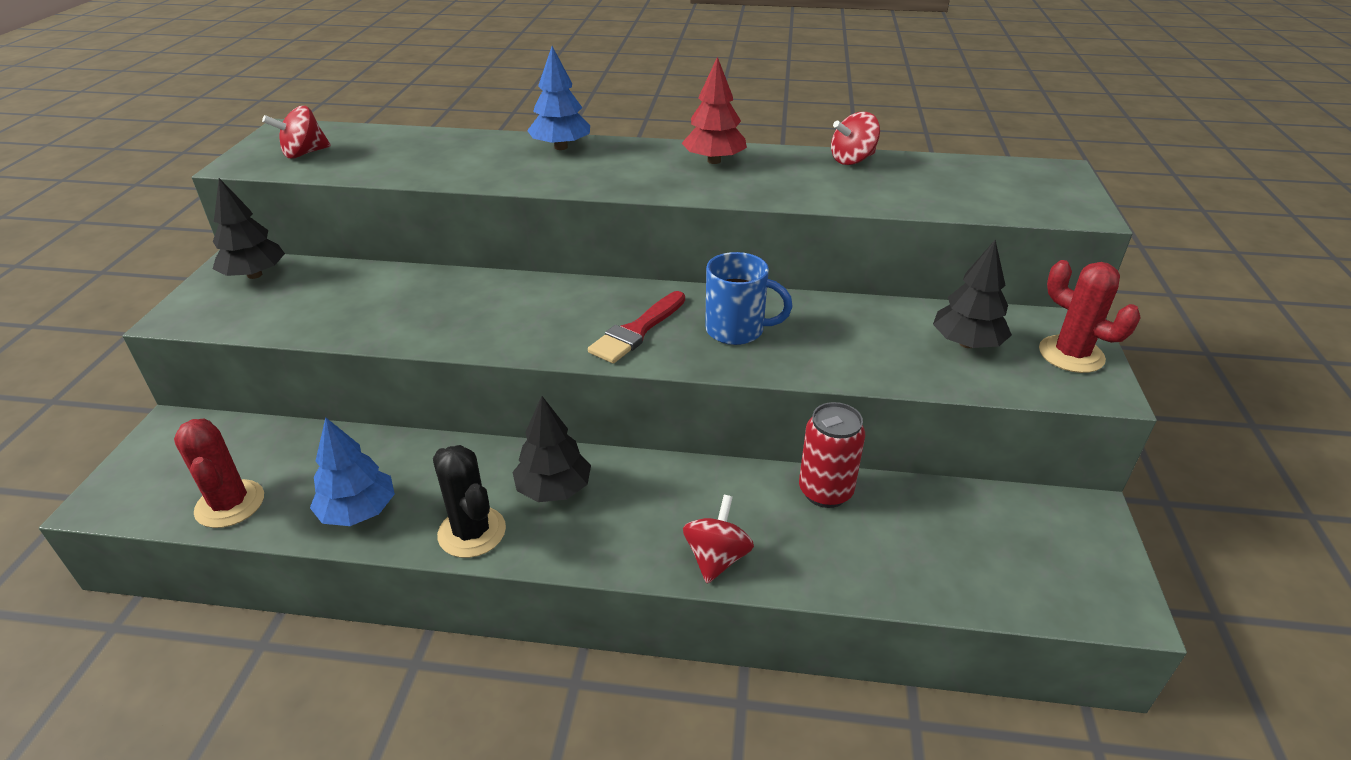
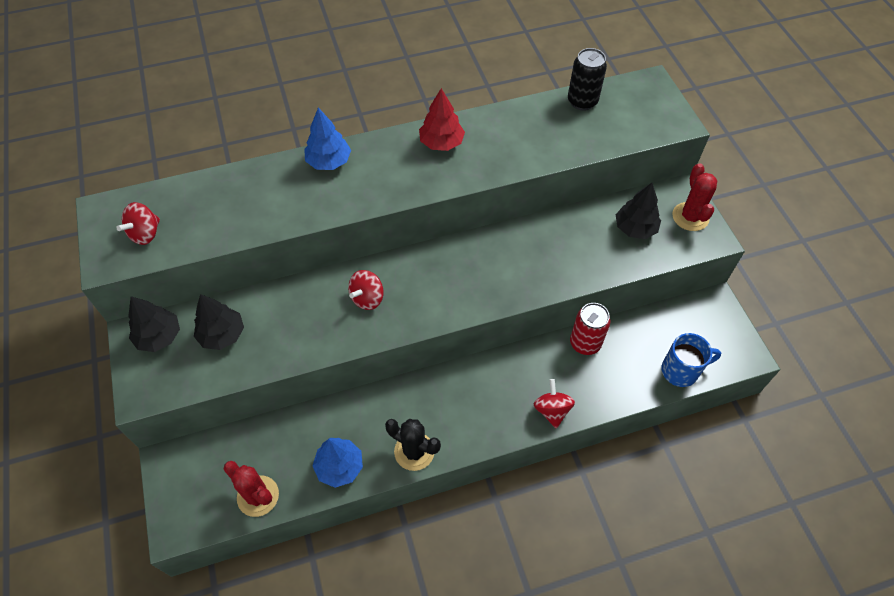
camera: 25 degrees left, 20 degrees up
(554, 489) = (440, 403): black tree -> black tree (222, 334)
(637, 331) = (449, 289): red brush -> none
(737, 330) = (506, 266): blue mug -> blue mug (681, 371)
(852, 160) = (527, 112): red spinning top -> red spinning top (367, 298)
(940, 166) = (582, 101): none -> black can
(1071, 354) = (690, 217): red cactus -> red cactus turned 60 degrees clockwise

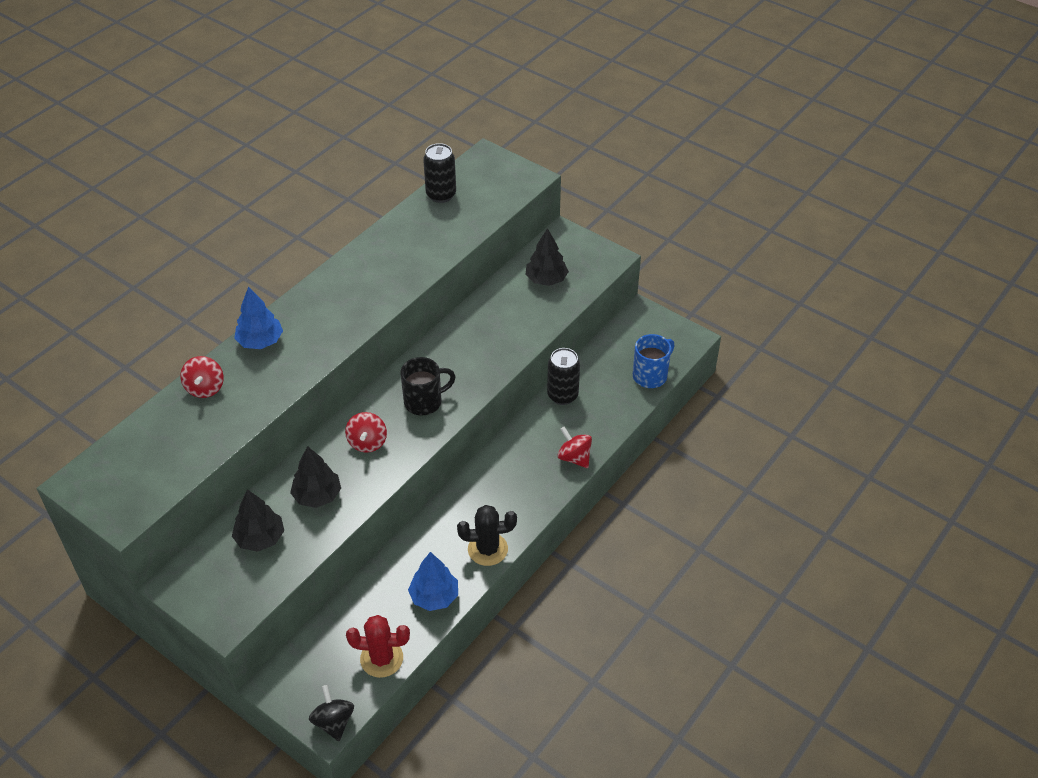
camera: 35 degrees left, 10 degrees down
(145, 234) = (139, 479): red spinning top -> red spinning top (205, 388)
(159, 337) = (201, 572): black tree -> black tree (317, 495)
(181, 528) = (333, 722): none -> black spinning top
(441, 143) = (348, 280): red tree -> none
(441, 287) = (424, 402): none -> black mug
(585, 343) = (562, 395): red can -> black can
(690, 217) = (582, 250): red cactus -> none

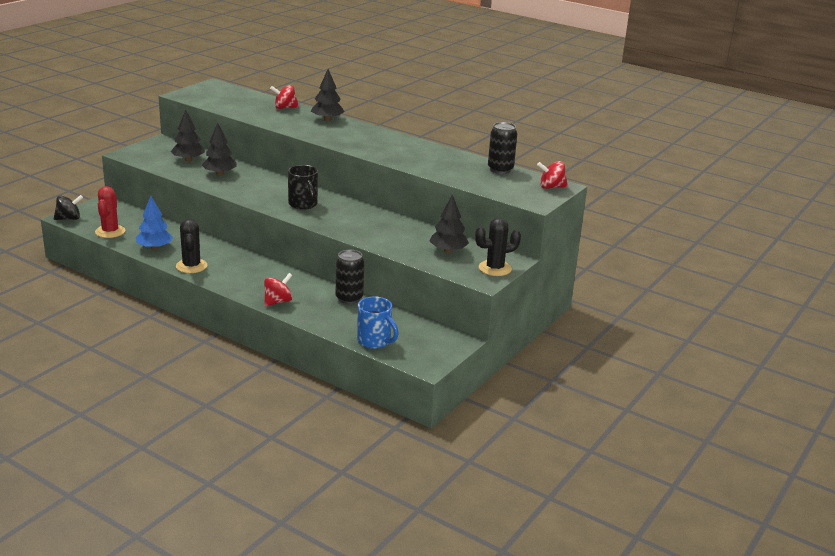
camera: 85 degrees right, 20 degrees down
(260, 341) = (327, 119): blue tree -> black tree
(367, 442) = (265, 187): red spinning top -> red spinning top (551, 187)
(584, 248) = (495, 268): none -> black cactus

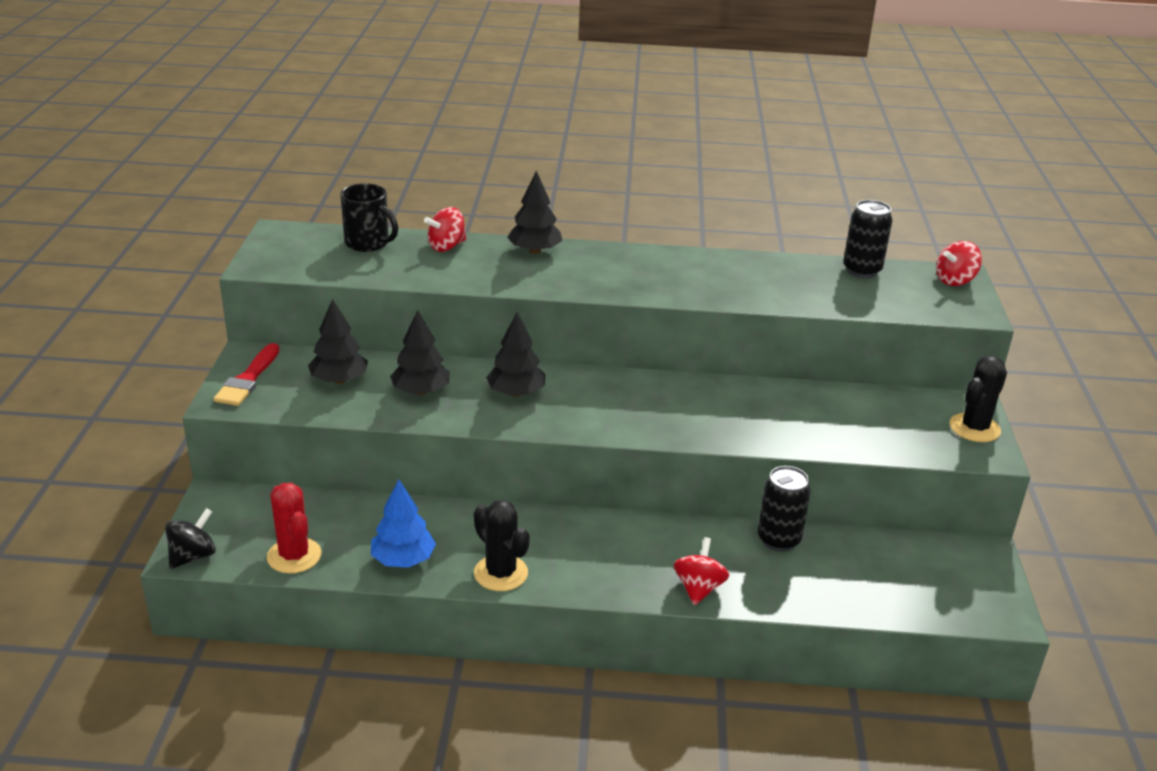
camera: 30 degrees left, 5 degrees up
(148, 149) = (248, 379): none -> red brush
(303, 204) = (610, 407): black mug -> black mug (368, 243)
(375, 341) = (899, 602): blue mug -> none
(448, 251) = (887, 419): black tree -> black tree (516, 393)

